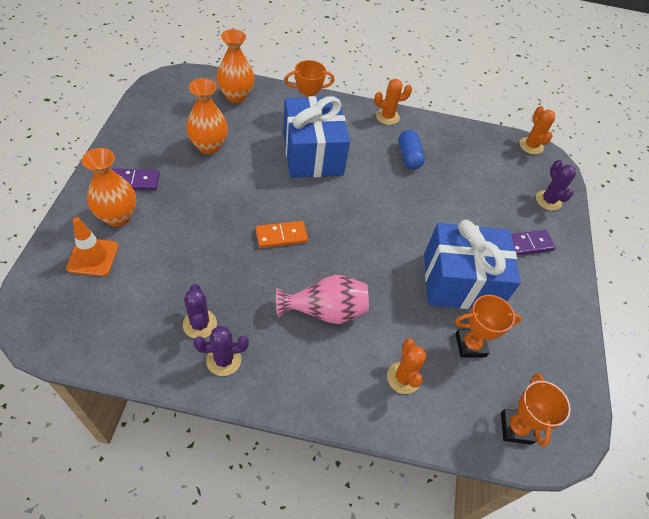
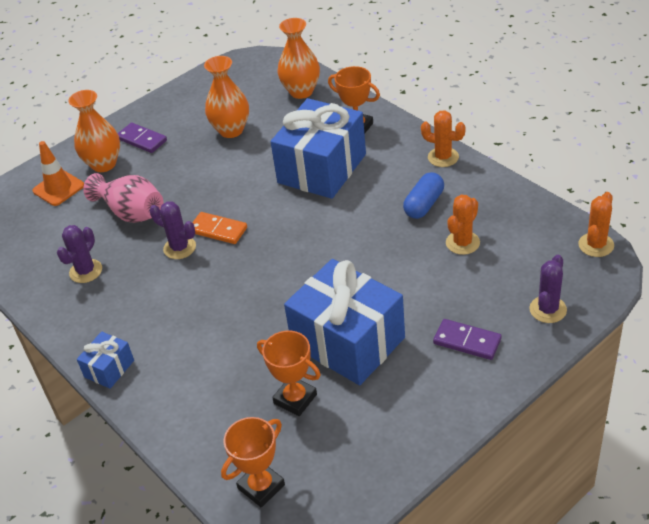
camera: 50 degrees right, 10 degrees down
(224, 360) = (77, 305): purple cactus -> purple cactus (179, 248)
(309, 402) = (109, 369): none -> blue gift
(325, 311) = (193, 307): pink vase -> pink vase (131, 213)
(403, 378) = (203, 392): orange cactus -> orange cactus (462, 243)

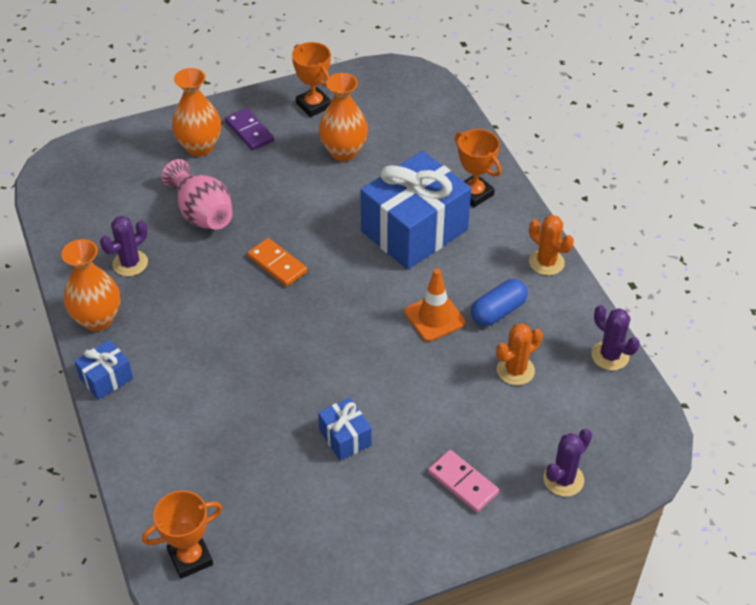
camera: 15 degrees right, 5 degrees up
(58, 188) = (144, 159): orange traffic cone -> orange traffic cone (434, 317)
(179, 248) = (230, 270): purple cactus -> purple cactus (610, 356)
(295, 399) = (265, 479): orange trophy -> orange trophy (313, 105)
(301, 91) = (437, 130): orange vase -> orange vase (97, 319)
(348, 342) = (345, 437): blue gift -> blue gift, size x0.45
(467, 341) = (463, 483): purple domino -> pink domino
(596, 245) = (653, 425): orange cactus -> none

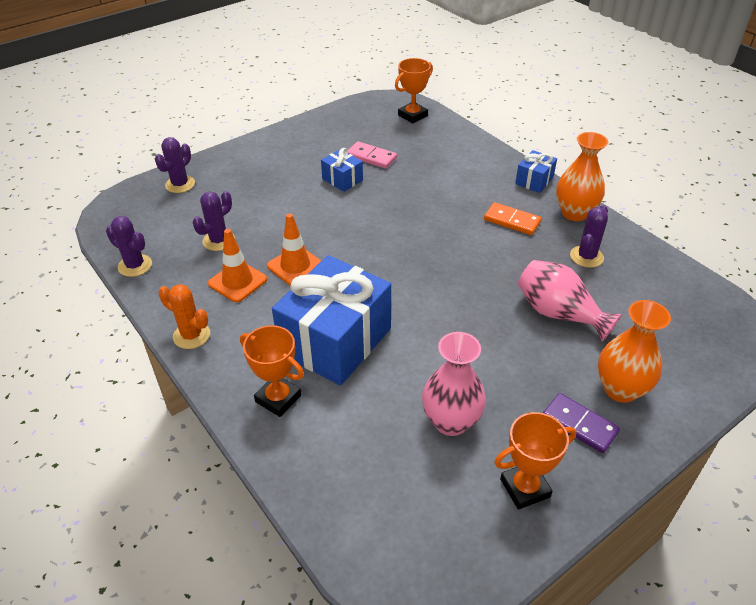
camera: 165 degrees right, 5 degrees down
(277, 264) = (456, 281): orange domino -> orange domino (512, 221)
(313, 105) = (525, 488): orange trophy -> orange trophy turned 60 degrees counterclockwise
(343, 152) = (451, 421): orange vase -> pink vase
(463, 483) = (252, 171): pink domino -> pink domino (371, 157)
(498, 311) = (237, 281): blue capsule -> orange traffic cone
(515, 370) = (218, 240): orange cactus -> purple cactus

